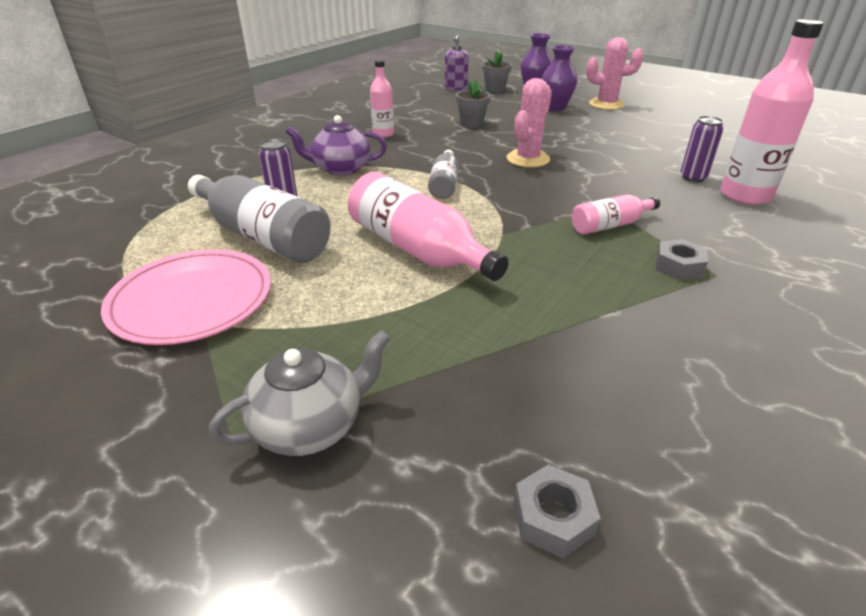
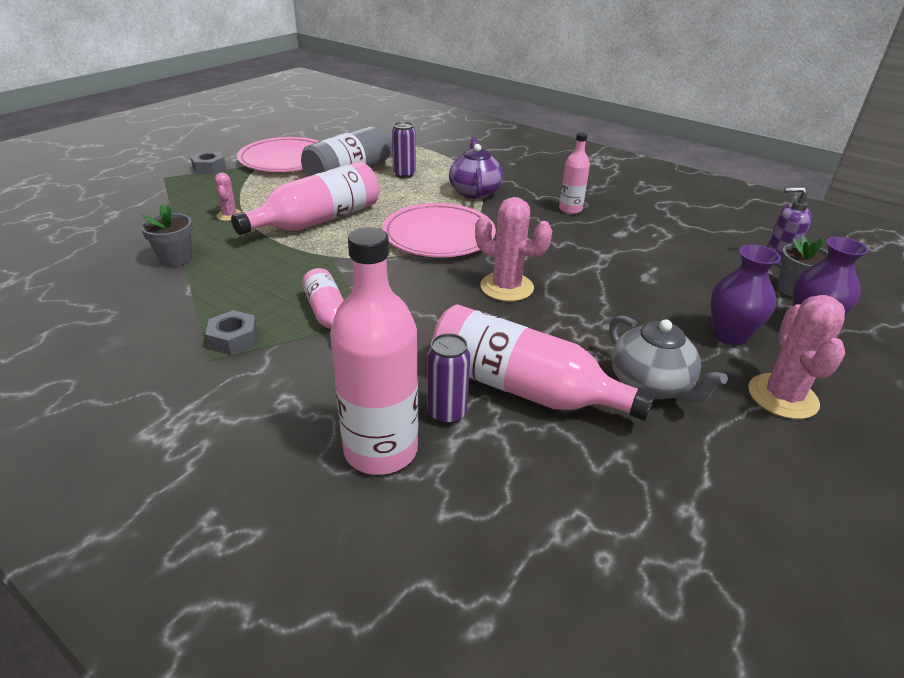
camera: 90 degrees right, 0 degrees up
(310, 426) = (158, 192): grey teapot -> grey teapot (650, 385)
(408, 320) = (229, 215): none -> pink cactus
(444, 184) = (438, 235): grey bottle -> pink plate
(472, 124) = (622, 260): grey flower pot -> grey flower pot (176, 258)
(553, 518) = (47, 245): grey nut -> grey nut (209, 168)
(648, 157) = (523, 388): none -> pink bottle

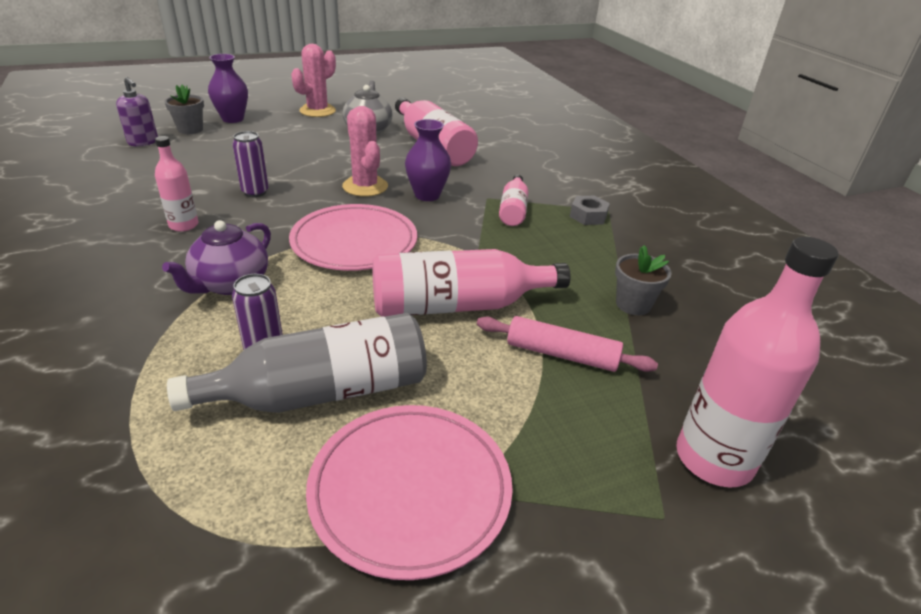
camera: 150 degrees left, 0 degrees up
(209, 168) = (570, 520): grey nut -> none
(229, 215) = (561, 354): pink cactus -> pink rolling pin
(380, 450) = (527, 150): pink bottle -> pink bottle (714, 459)
(447, 413) = (483, 151): purple can -> purple can (255, 192)
(729, 335) = (285, 129): purple vase -> purple vase (427, 195)

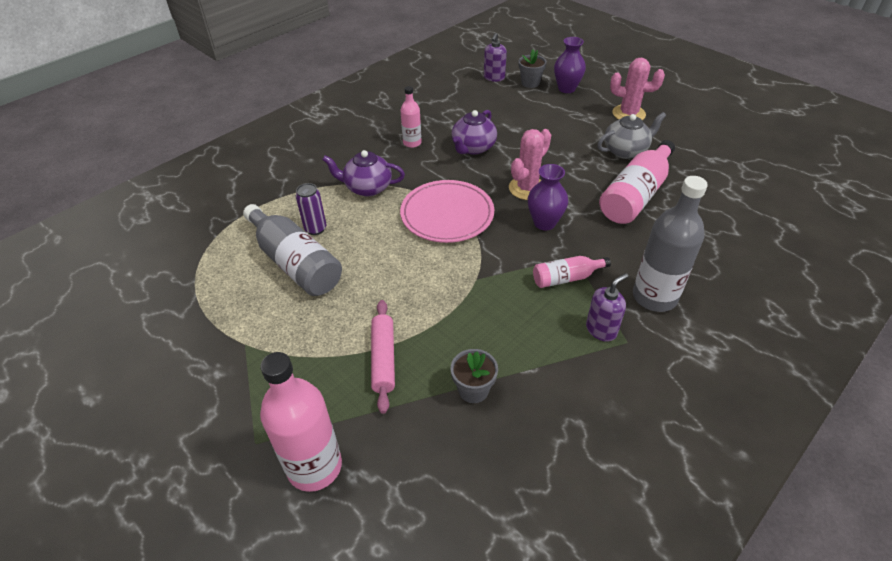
camera: 70 degrees right, 10 degrees up
(255, 192) = (473, 148): purple can -> purple teapot
(410, 490) = (240, 323): pink plate -> none
(458, 305) = (407, 289): pink bottle -> none
(563, 182) = (654, 297): none -> grey bottle
(588, 216) = (601, 330): grey nut -> purple soap dispenser

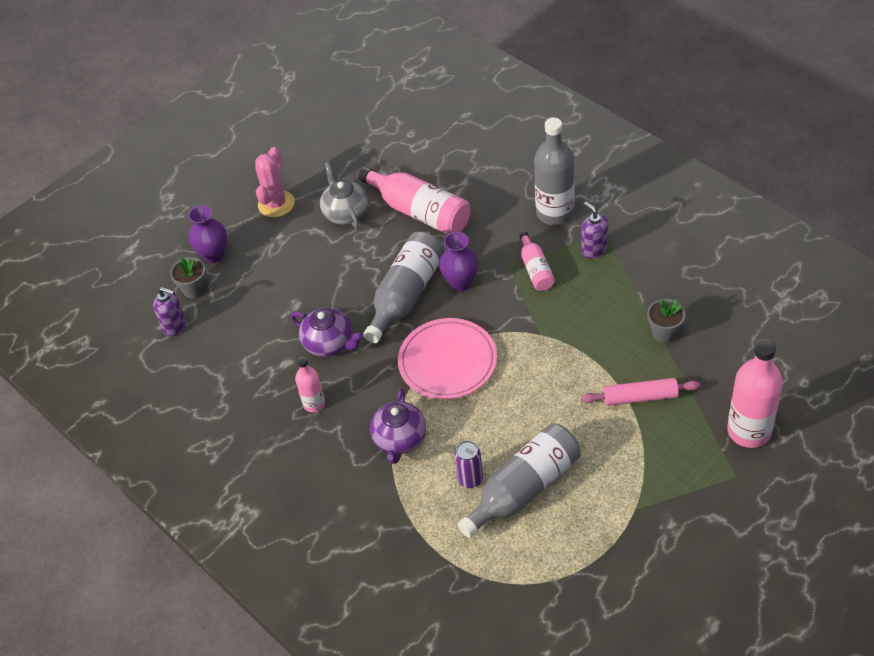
camera: 85 degrees left, 5 degrees up
(527, 188) = (406, 295): pink cactus -> grey bottle

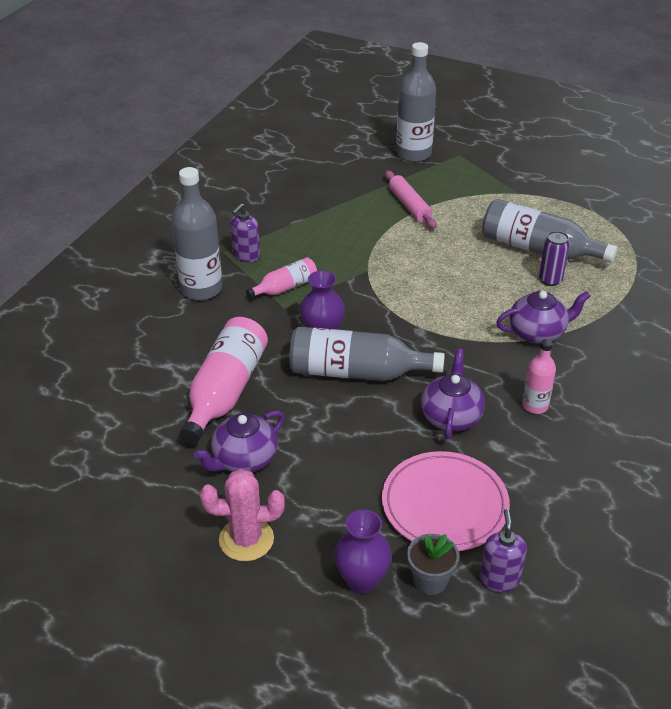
camera: 115 degrees left, 10 degrees down
(345, 212) = (244, 459): grey teapot -> purple teapot
(447, 362) = (430, 322): pink plate -> pink plate (444, 505)
(664, 333) = (333, 203): grey flower pot -> none
(749, 431) = (413, 154): pink bottle -> grey bottle

